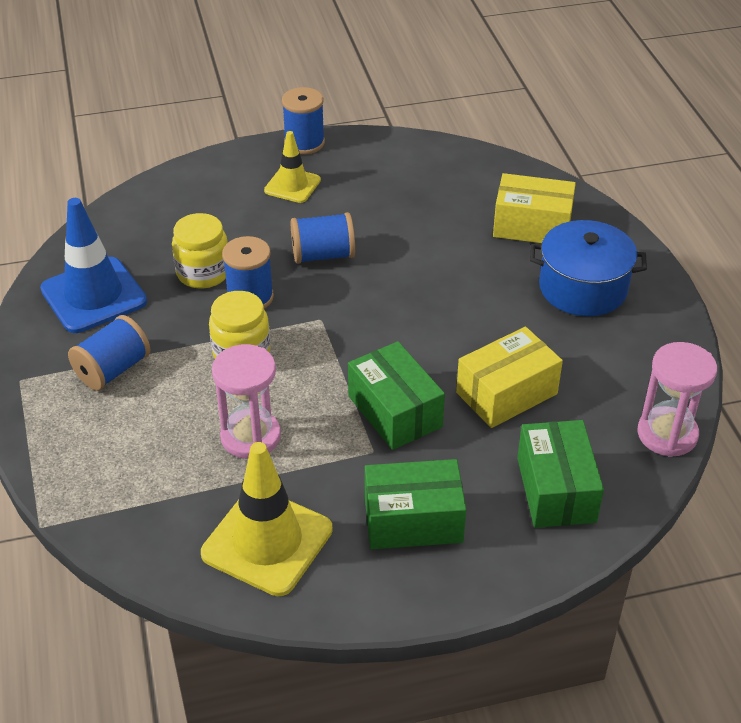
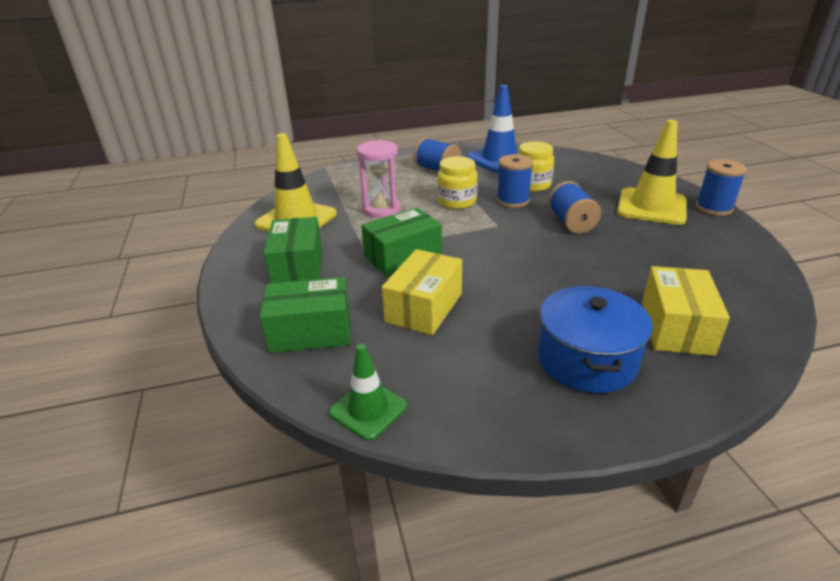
camera: 90 degrees right, 10 degrees down
(292, 185) = (651, 207): yellow traffic cone -> yellow traffic cone, size x1.69
(506, 393) = (424, 307): yellow box -> yellow box turned 60 degrees clockwise
(667, 434) = (368, 409): pink hourglass -> green traffic cone

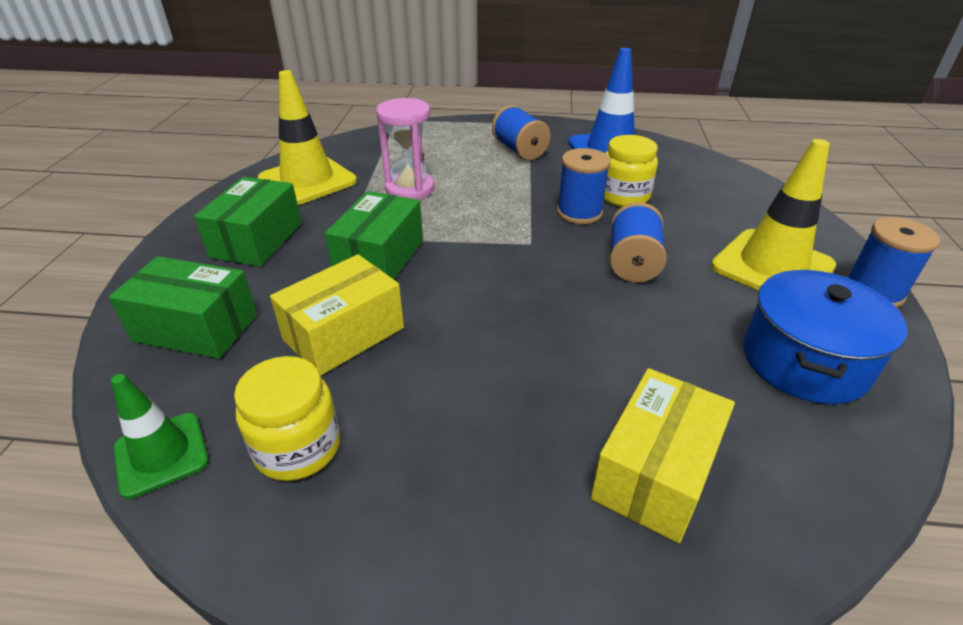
camera: 20 degrees right, 5 degrees up
(403, 257) = (379, 257): green box -> green box turned 60 degrees counterclockwise
(457, 202) = (507, 198): yellow jar -> yellow jar (298, 447)
(586, 360) = (481, 480): blue pot -> blue pot (804, 361)

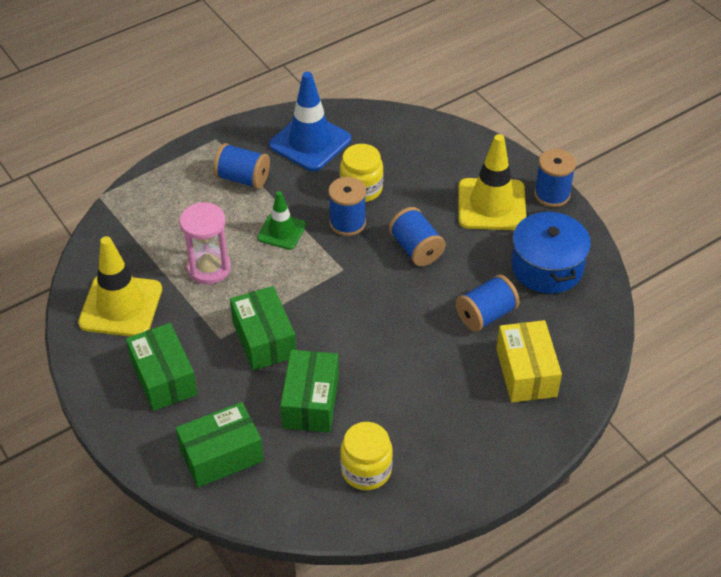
camera: 40 degrees left, 10 degrees up
(161, 454) = (307, 518): green traffic cone -> green traffic cone (281, 231)
(344, 334) = (311, 402): yellow box -> green box
(658, 367) = (485, 315): none -> blue spool

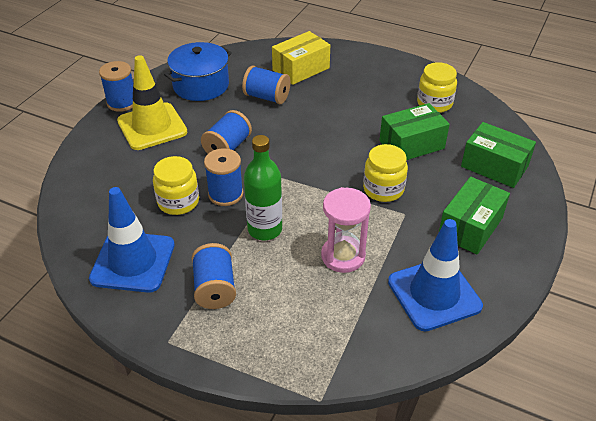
camera: 120 degrees left, 5 degrees down
(121, 306) = (434, 294): yellow traffic cone -> blue traffic cone
(264, 339) = (383, 189): green box -> yellow jar
(281, 231) = (265, 229): green traffic cone -> green bottle

